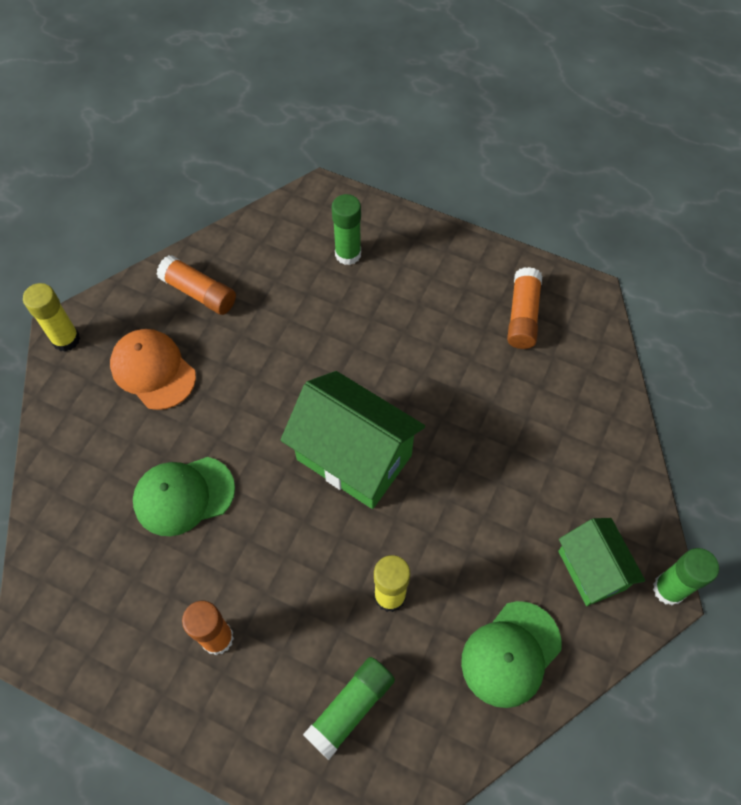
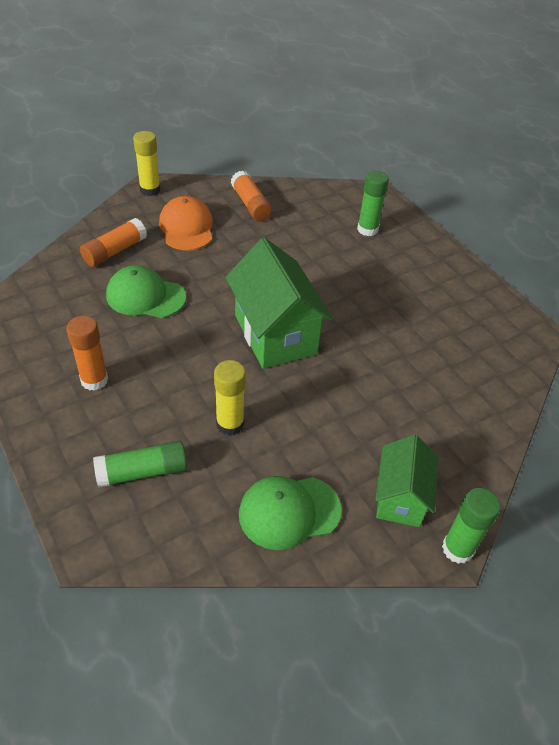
camera: 30 degrees right, 15 degrees down
(522, 316) = (471, 319): orange glue stick -> orange glue stick (115, 251)

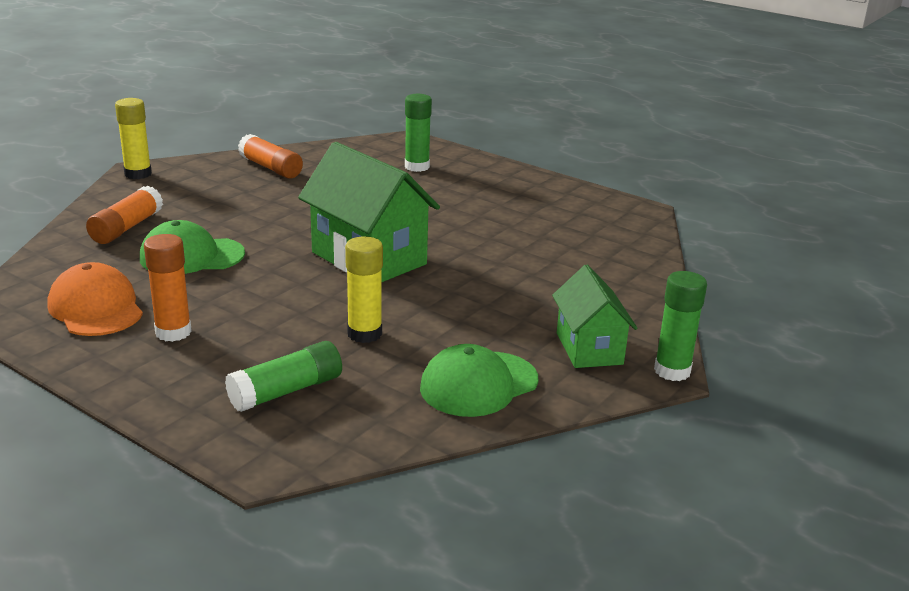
camera: 20 degrees left, 20 degrees down
(187, 227) = (205, 196): orange cap -> orange cap (96, 308)

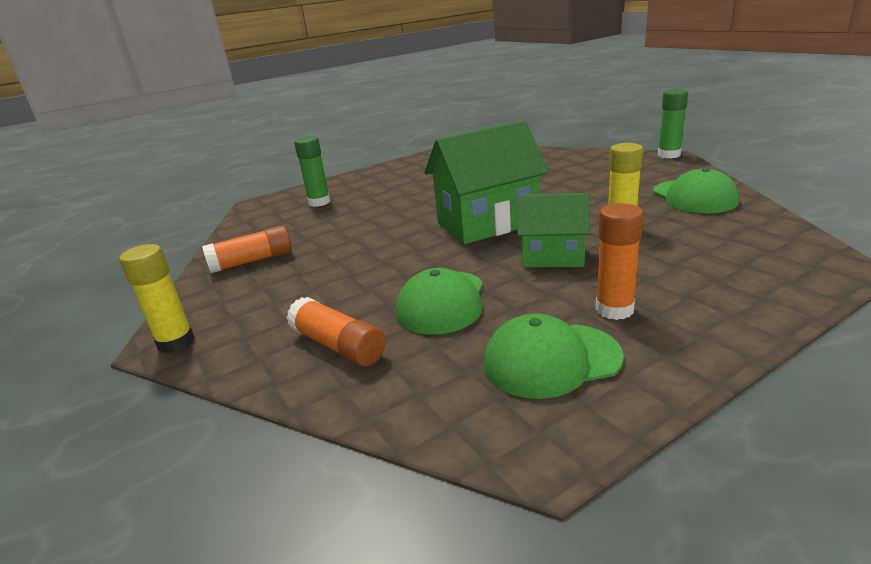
camera: 65 degrees left, 0 degrees up
(96, 308) = (551, 360): orange cap -> green cap
(286, 391) = (720, 257): green glue stick -> none
(589, 348) = (642, 169): green house -> green house (553, 257)

